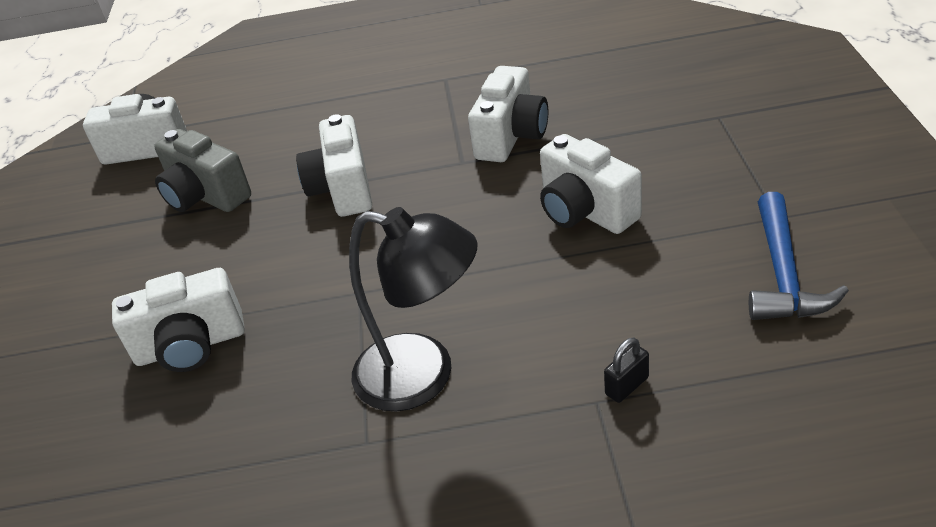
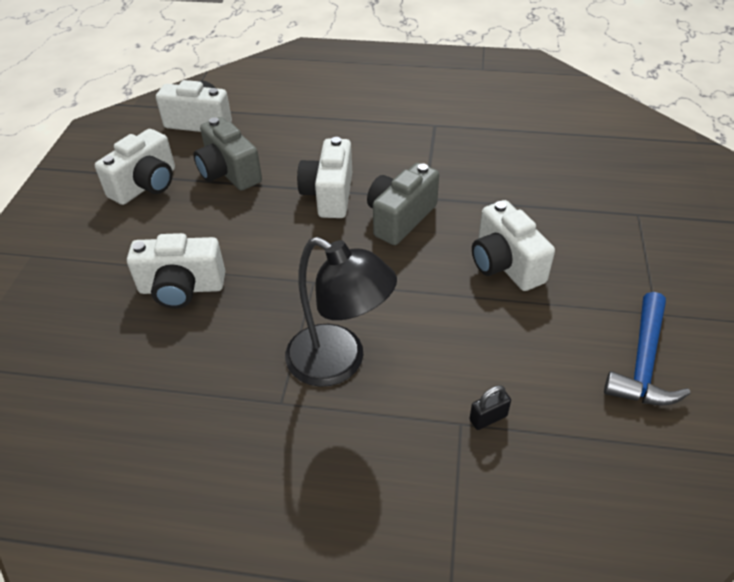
camera: 10 degrees right, 5 degrees up
(440, 193) = (400, 218): none -> grey camera
(511, 136) = (469, 186): white camera -> white camera (146, 185)

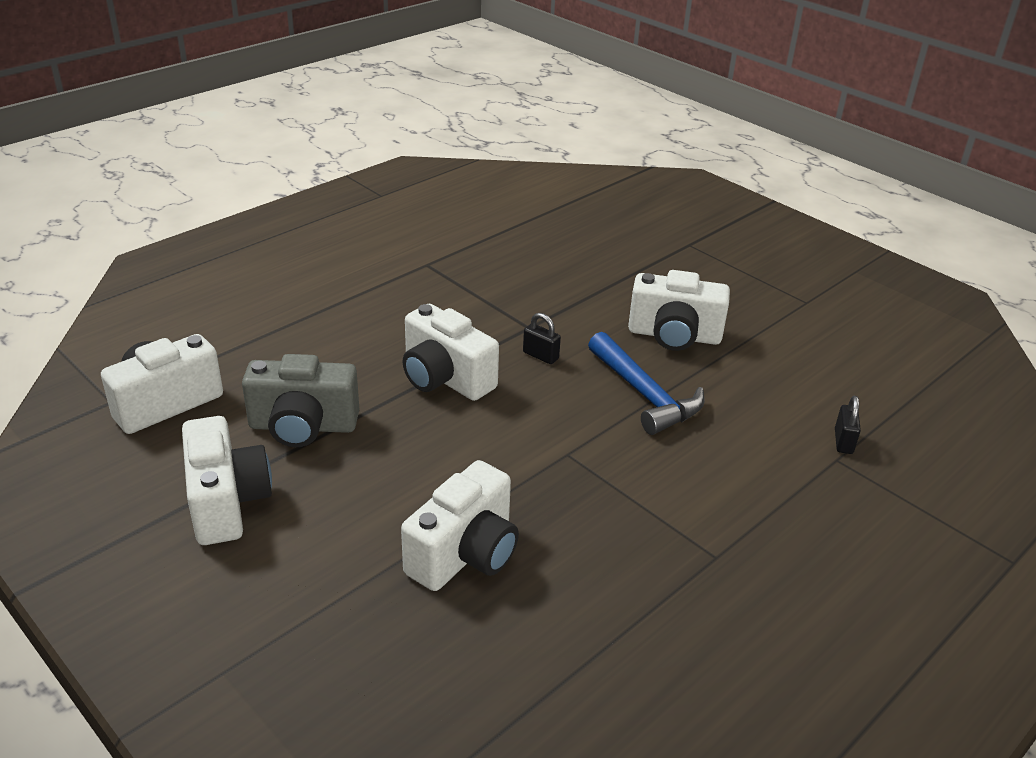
camera: 55 degrees left, 10 degrees down
(339, 363) = (699, 492): black lamp -> none
(400, 218) = (540, 356): grey camera -> black padlock
(643, 363) = (852, 337): blue hammer -> blue hammer (645, 395)

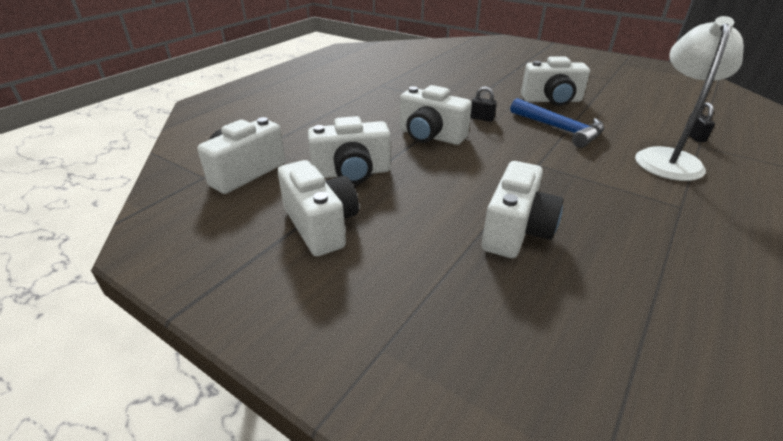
camera: 10 degrees left, 0 degrees up
(303, 426) = (352, 173): grey camera -> white camera
(767, 474) = (667, 158): none -> white lamp

